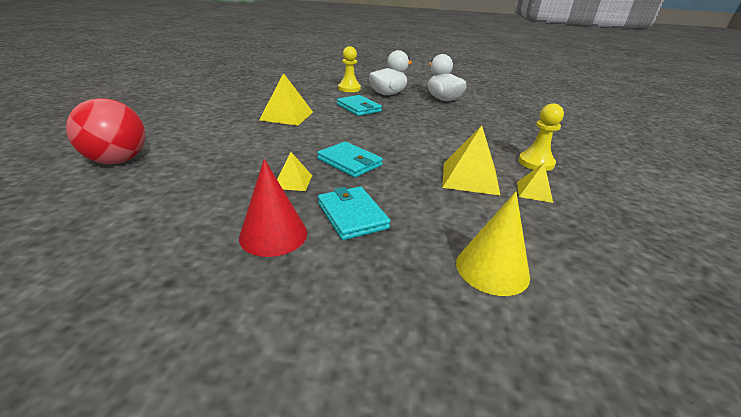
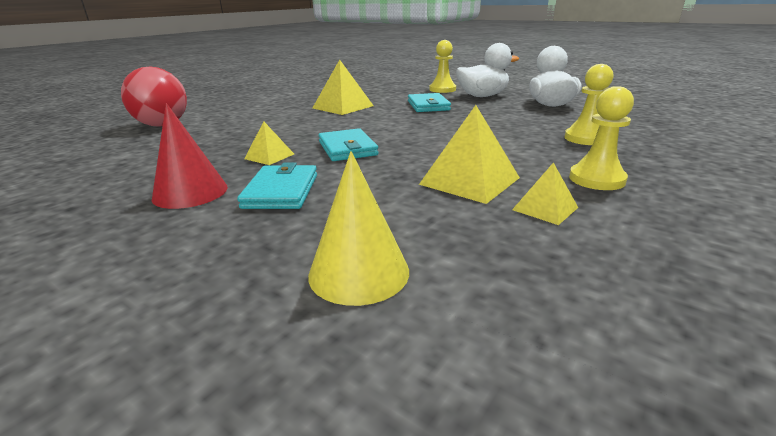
camera: 30 degrees right, 5 degrees down
(496, 129) = (586, 138): none -> yellow pawn

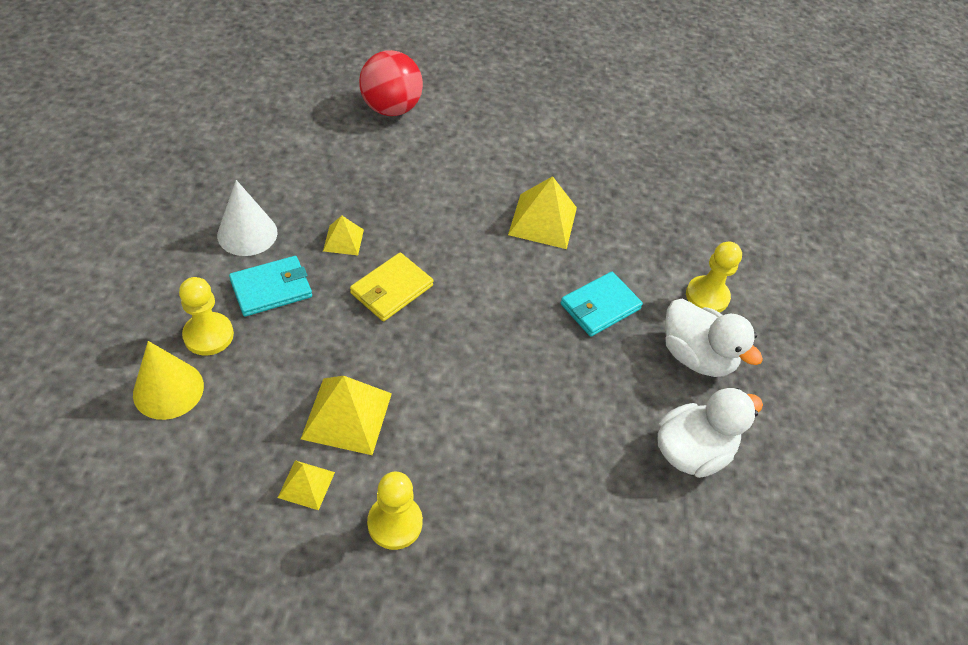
camera: 55 degrees right, 25 degrees up
(190, 192) = (247, 233): red cone -> white cone
(347, 148) = (391, 289): turquoise wallet -> yellow wallet
(586, 138) = (535, 507): yellow pawn -> yellow pawn (208, 335)

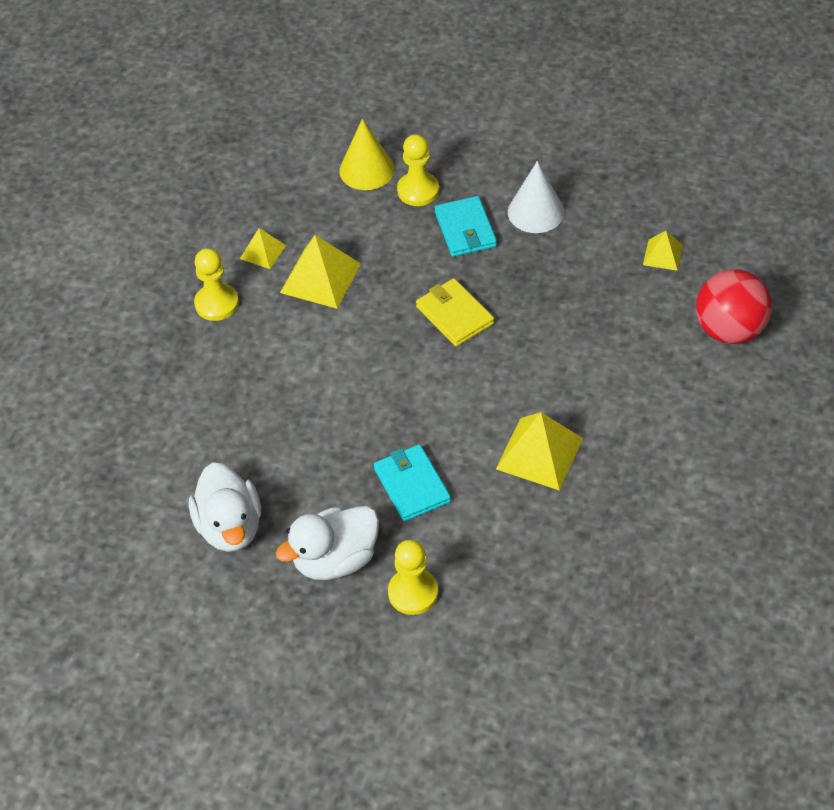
camera: 110 degrees right, 0 degrees up
(343, 240) = (522, 281): yellow pyramid -> yellow pyramid (663, 255)

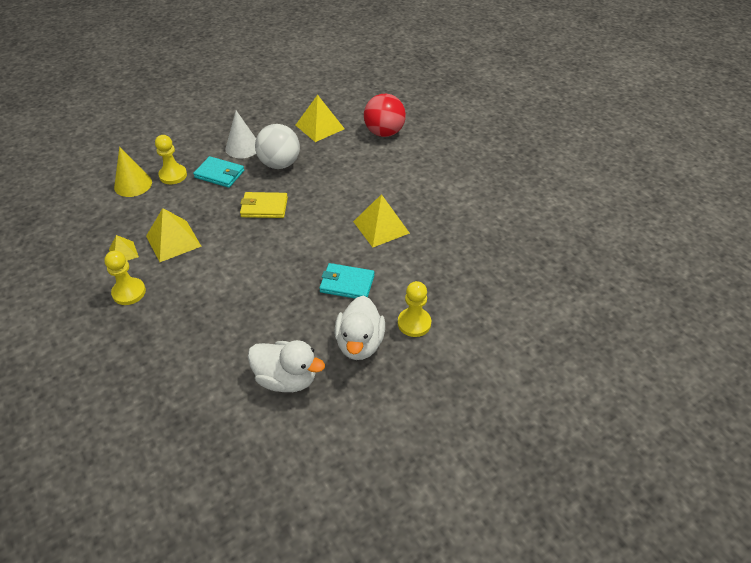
camera: 55 degrees left, 5 degrees down
(545, 270) = (279, 164): none -> white ball
(663, 255) = (320, 127): yellow pyramid -> yellow pyramid, size x1.78

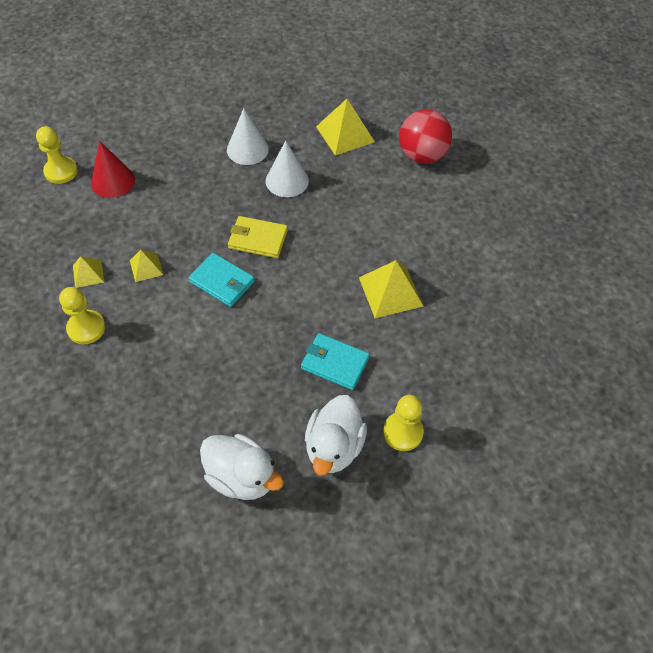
camera: 10 degrees right, 10 degrees up
(133, 184) = (113, 181): yellow cone -> red cone
(173, 175) = (160, 176): yellow pawn -> yellow pawn (61, 171)
(173, 241) = (146, 267): yellow pyramid -> yellow pyramid, size x0.56
(219, 174) = (214, 183): turquoise wallet -> turquoise wallet (222, 282)
(279, 164) = (287, 180): white ball -> white cone

